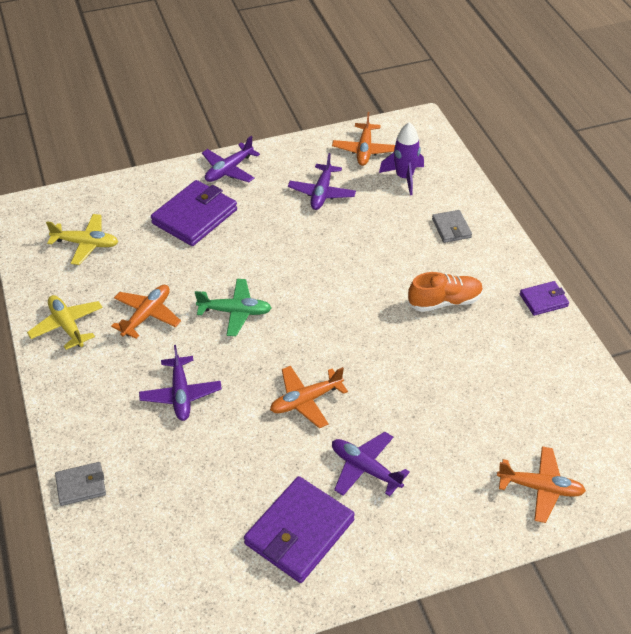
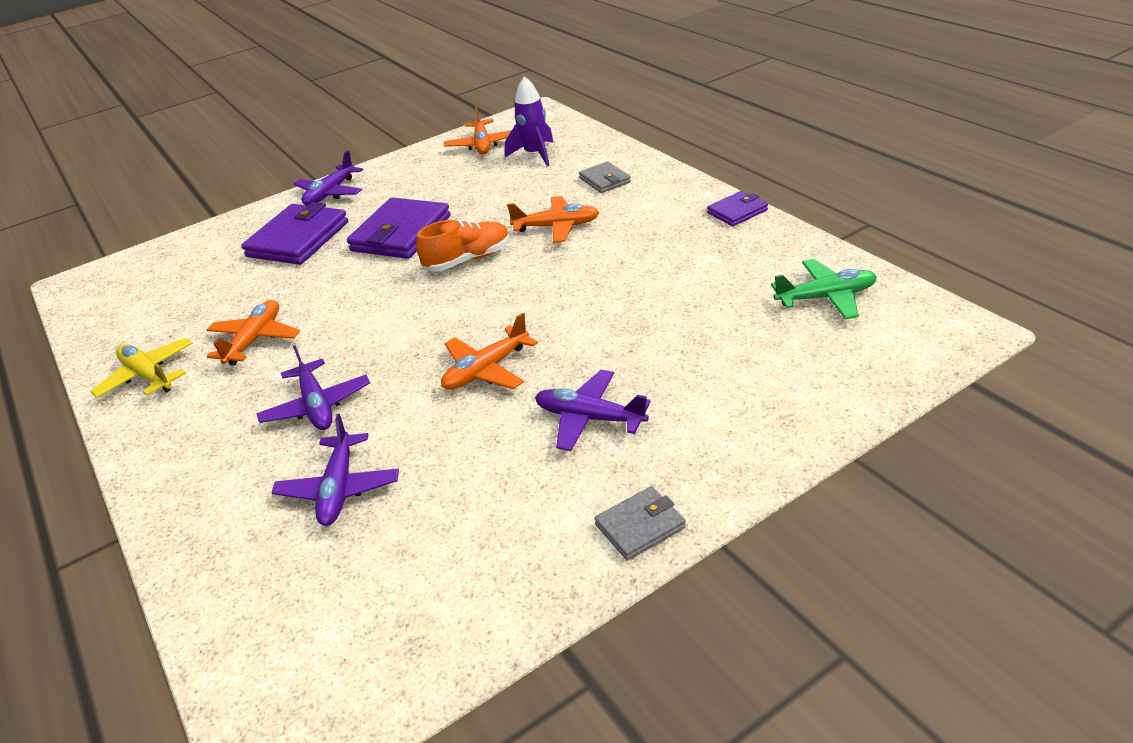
camera: 10 degrees left, 10 degrees down
(81, 485) = (189, 544): grey wallet -> grey wallet (640, 526)
(86, 244) = (164, 294): yellow plane -> none
(235, 312) = (369, 309): green plane -> green plane (826, 297)
(299, 532) = (524, 512): purple wallet -> purple wallet (401, 233)
(322, 193) = (445, 187): purple plane -> purple plane (339, 489)
(445, 301) = (624, 239): orange shoe -> orange shoe (468, 260)
(540, 488) = (824, 378): orange plane -> orange plane (557, 227)

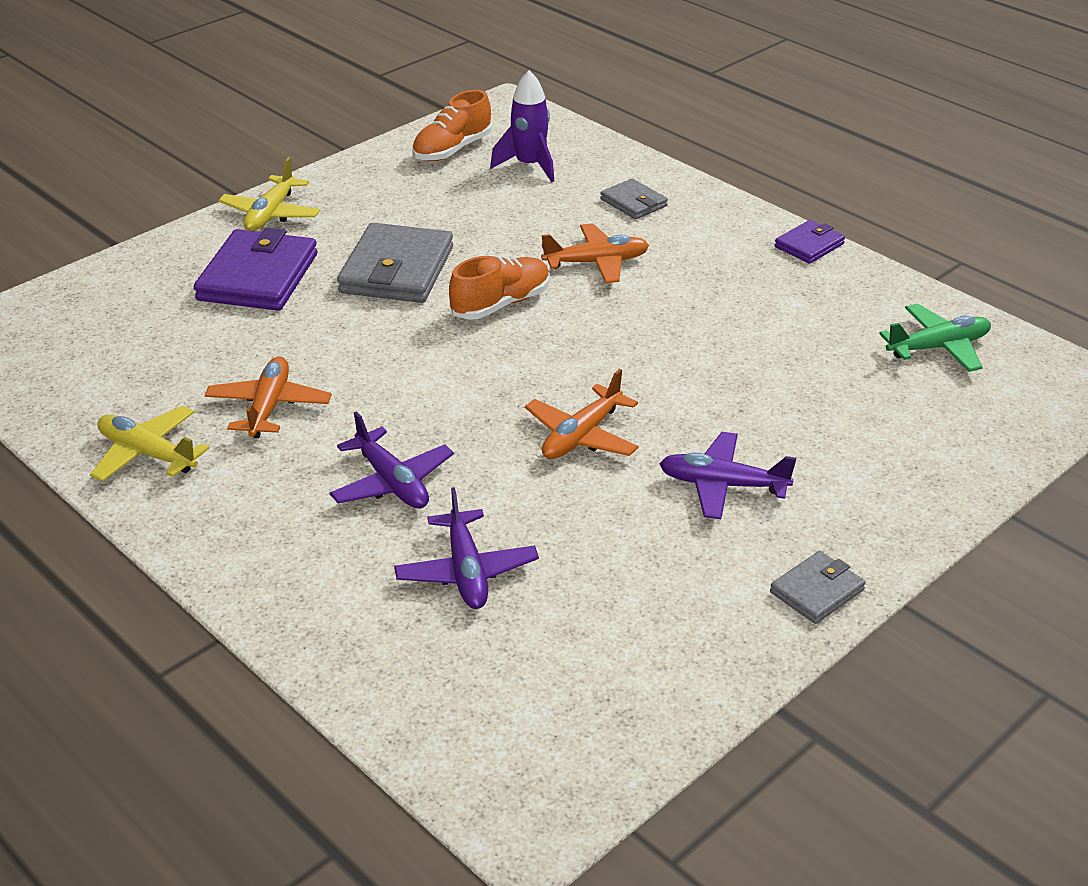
camera: 15 degrees left, 0 degrees up
(330, 193) = (271, 214): purple plane -> yellow plane
(401, 233) = (396, 270): purple wallet -> grey wallet
(482, 145) = (452, 150): orange plane -> orange shoe

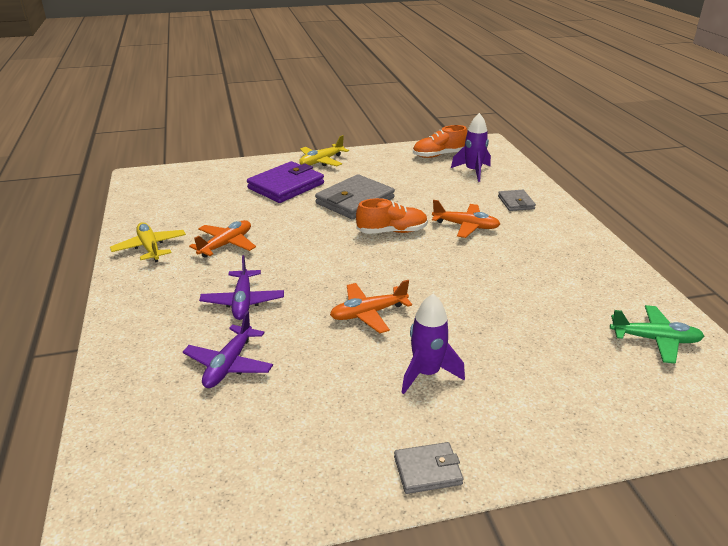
camera: 30 degrees right, 5 degrees down
(722, 485) = (426, 373): purple plane -> purple rocket
(809, 245) = (609, 253): purple wallet -> none

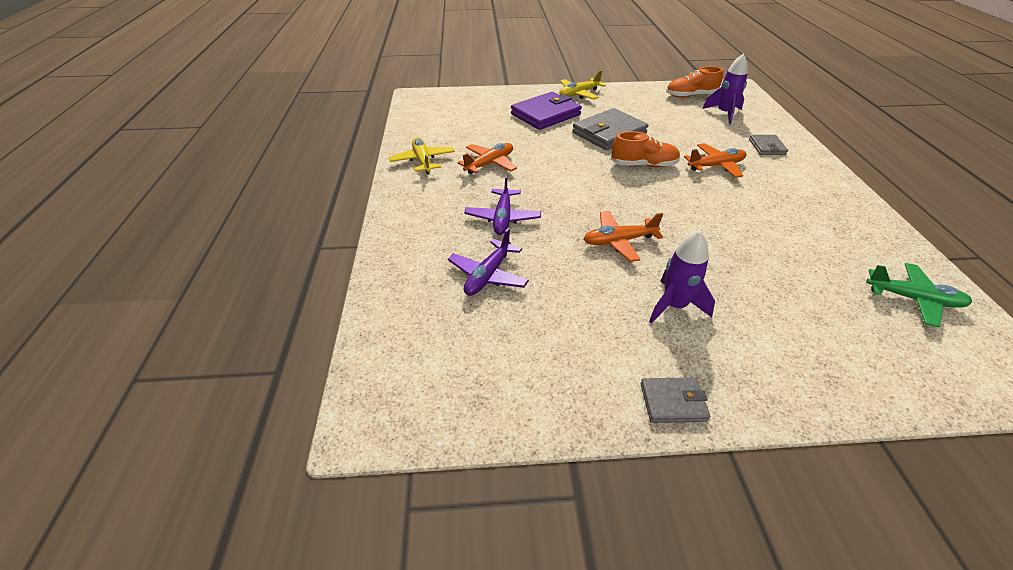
camera: 10 degrees right, 10 degrees up
(465, 226) = (716, 166): orange plane -> orange plane turned 45 degrees counterclockwise

